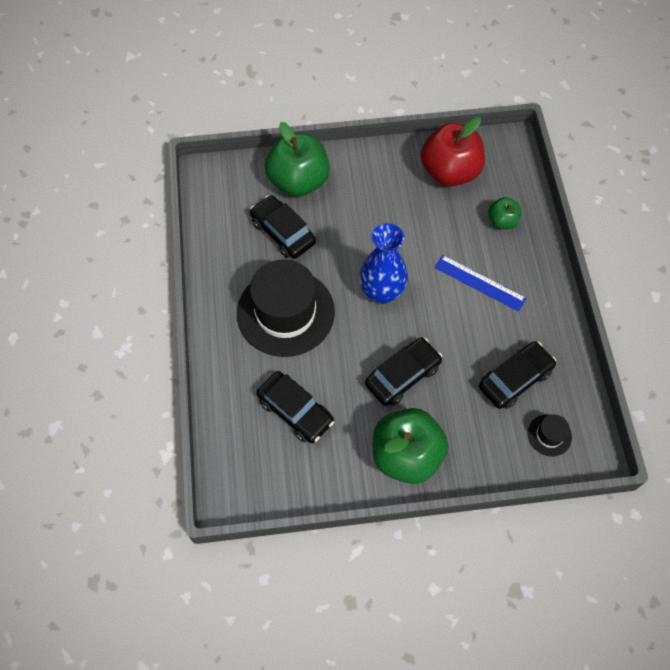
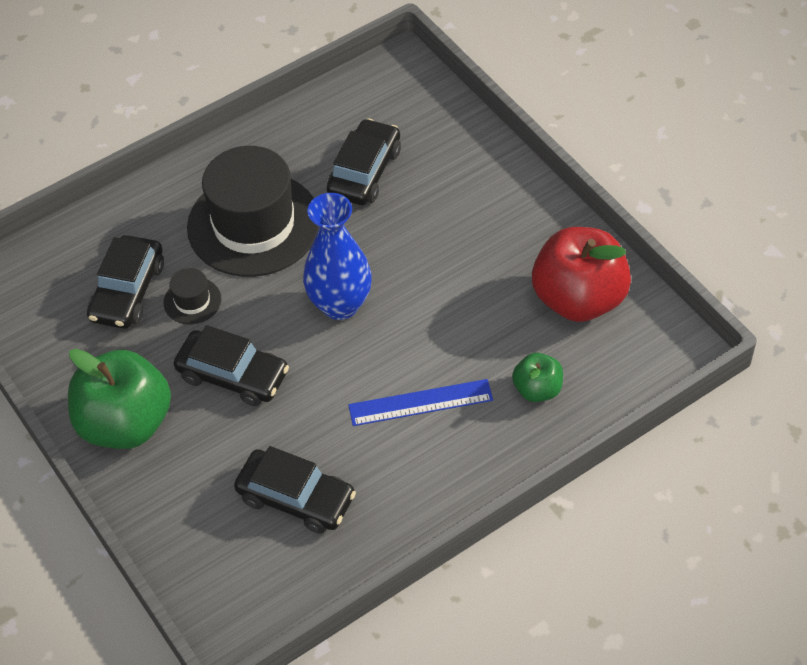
camera: 65 degrees right, 10 degrees down
(298, 181) = (450, 153): green apple -> none
(479, 283) = (420, 402): blue ruler -> blue ruler turned 75 degrees clockwise
(549, 435) = (234, 568): black hat -> black hat (192, 301)

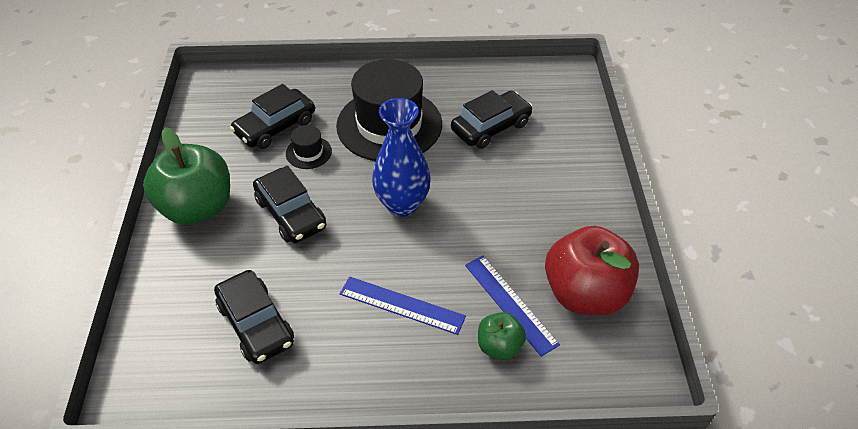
camera: 30 degrees right, 5 degrees down
(519, 345) = (510, 304): none -> blue ruler

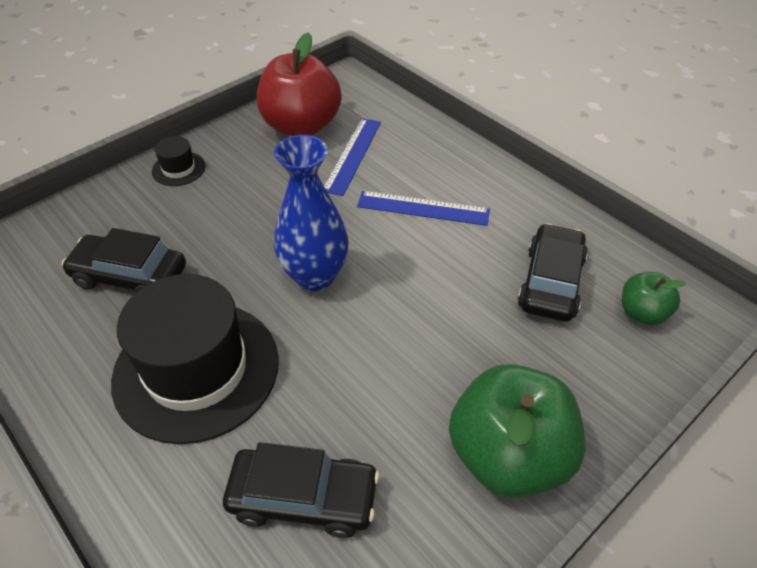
camera: 130 degrees left, 0 degrees up
(291, 213) = (418, 356): black car -> none
(308, 152) = (316, 416): black hat -> black hat (178, 169)
(402, 305) = (423, 208): blue ruler -> blue ruler turned 60 degrees counterclockwise
(499, 346) = (396, 143): green apple -> green apple (642, 313)

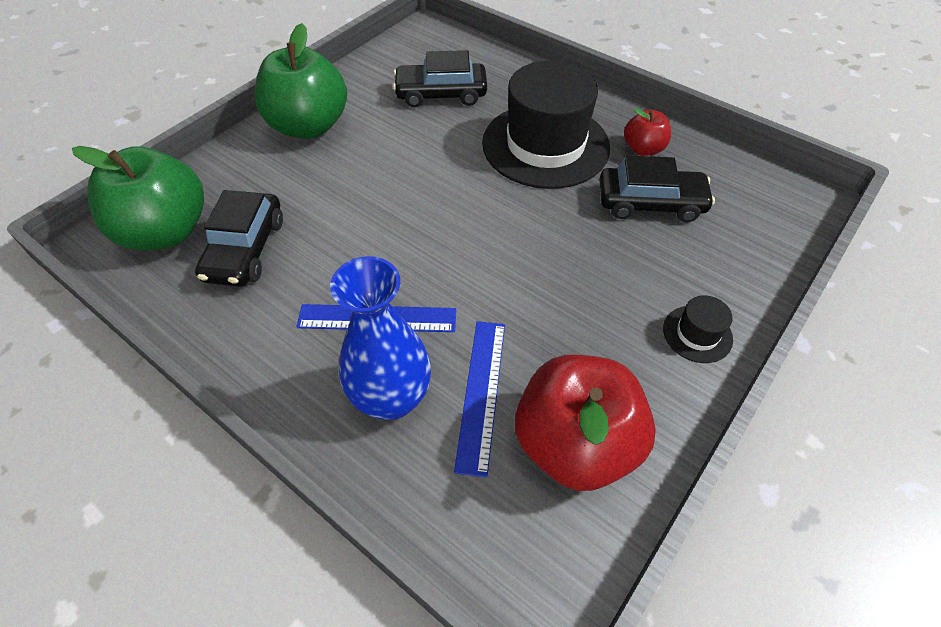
camera: 170 degrees right, 5 degrees up
(83, 345) = (643, 149): none -> red apple
(315, 276) = (478, 225): blue vase -> blue vase (391, 398)
(642, 313) = (166, 231): green apple -> green apple, size x1.98

